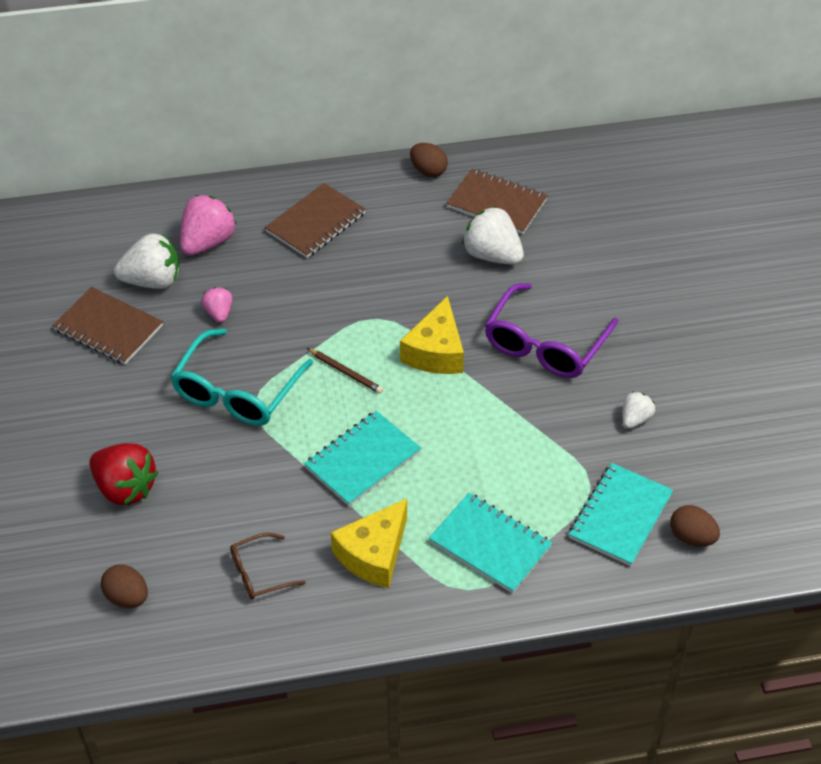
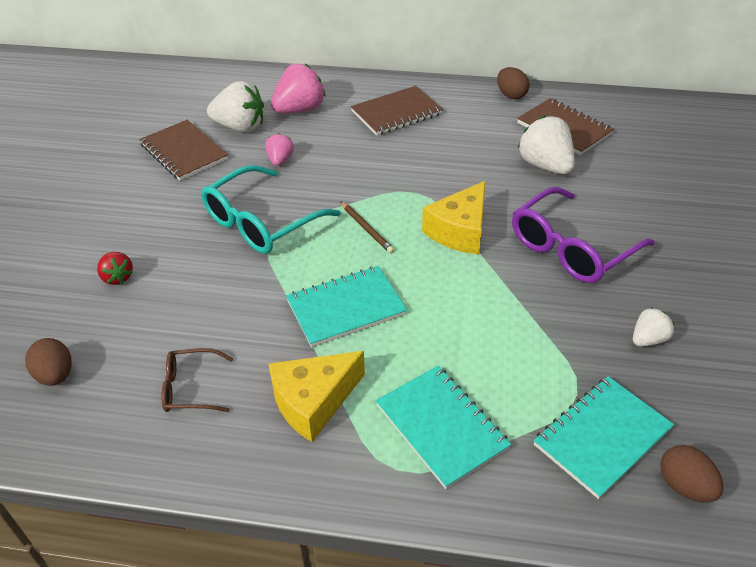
camera: 20 degrees right, 5 degrees down
(125, 488) = (117, 277): red strawberry -> red strawberry, size x0.55

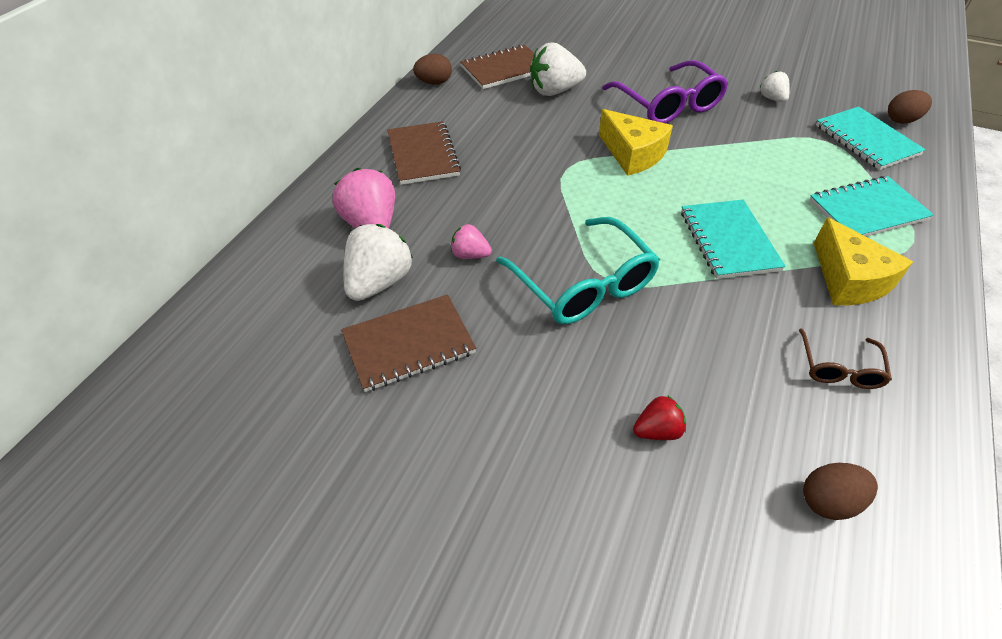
camera: 75 degrees left, 5 degrees up
(366, 229) = (615, 209): brown pencil -> none

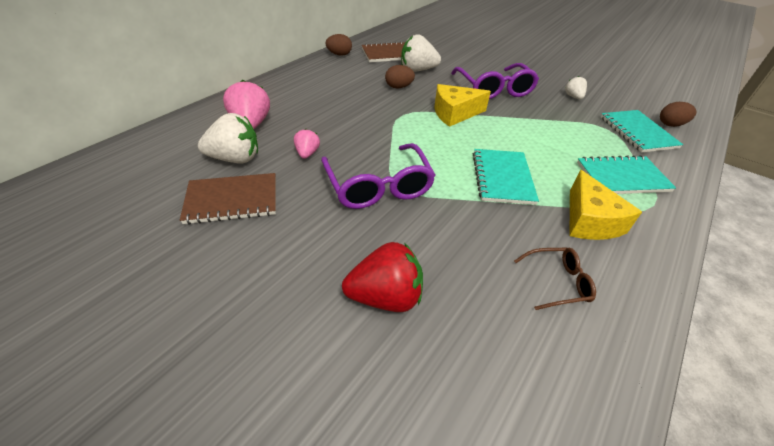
camera: 10 degrees right, 5 degrees down
(379, 282) = (235, 158): white strawberry -> white strawberry turned 45 degrees clockwise
(423, 155) = (309, 91): brown notebook -> none
(470, 255) = (307, 153): pink strawberry -> pink strawberry turned 60 degrees clockwise
(583, 284) = (378, 186): turquoise glasses -> purple glasses
(632, 154) = (454, 113): yellow cheese -> yellow cheese turned 105 degrees clockwise
(657, 430) = (385, 297): red strawberry -> red strawberry, size x1.82
(828, 501) = (507, 385): brown egg -> brown egg (398, 87)
(839, 368) = (557, 282): brown glasses -> brown glasses turned 120 degrees counterclockwise

